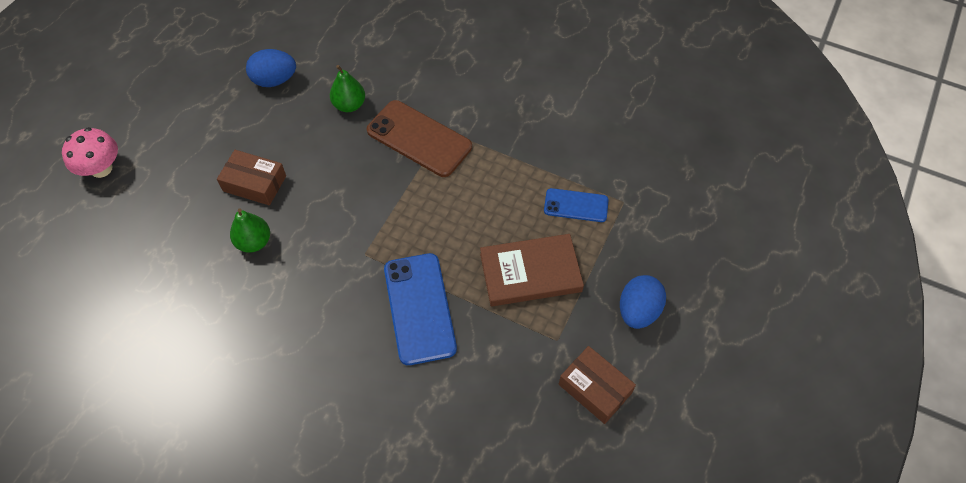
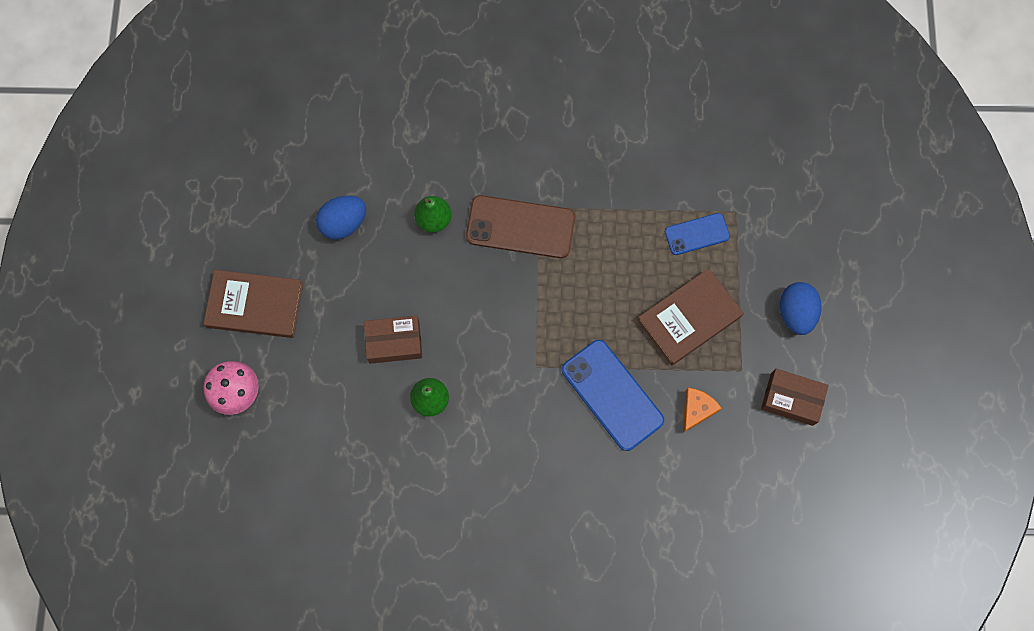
camera: 25 degrees left, 15 degrees up
(163, 111) = (255, 305): none -> brown book
(493, 357) = (696, 410): none -> orange cheese

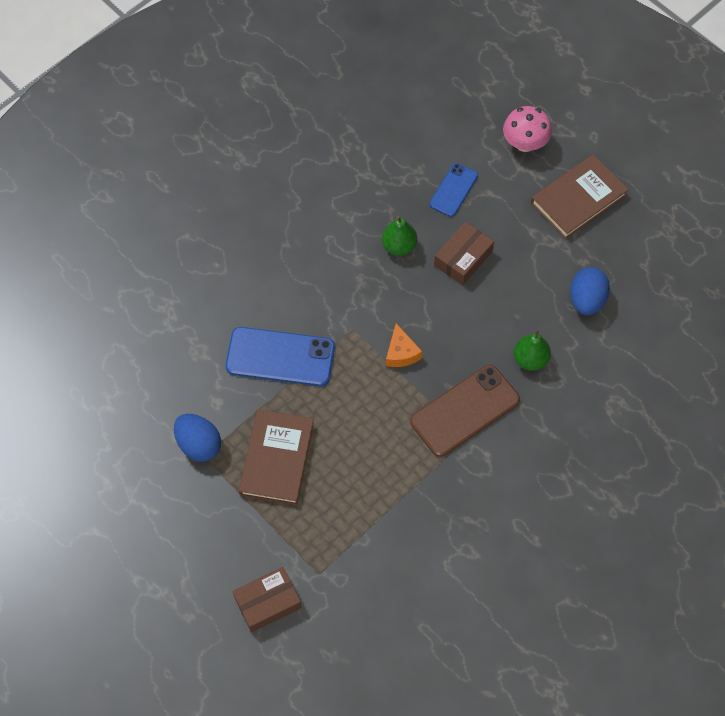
camera: 135 degrees right, 10 degrees down
(696, 410) = (211, 400): orange cheese -> orange cheese (401, 353)
(697, 234) = (332, 527): blue phone -> blue phone (453, 190)
(791, 399) = (148, 469): brown box -> brown box (267, 602)
(795, 313) = (201, 535): blue egg -> blue egg (199, 444)

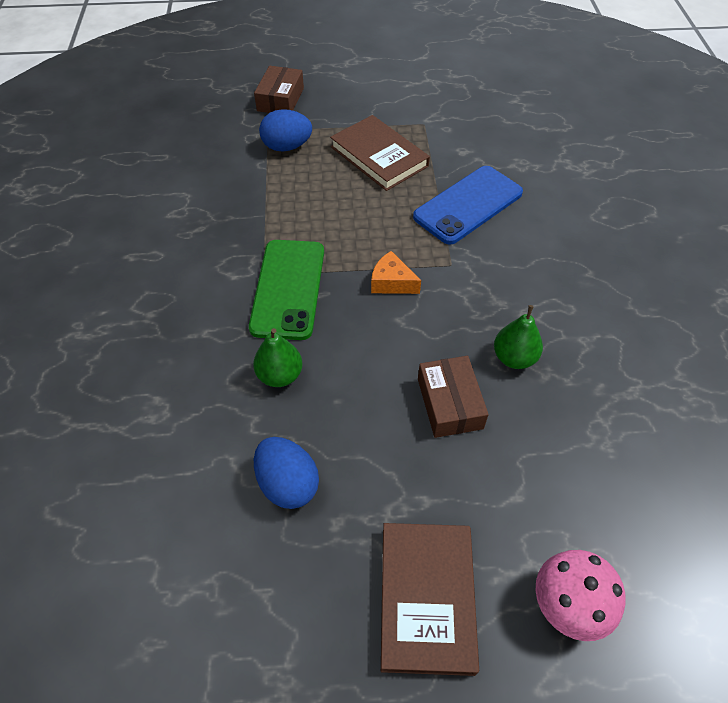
camera: 130 degrees right, 10 degrees down
(199, 444) = (436, 126): blue egg -> blue egg (287, 147)
(453, 190) = (550, 461): blue phone -> none
(465, 411) = (288, 289): brown phone -> green phone

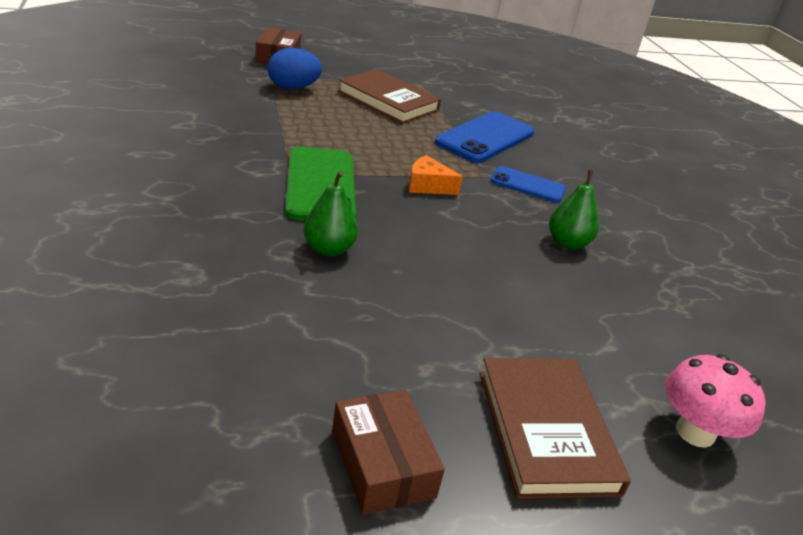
camera: 15 degrees left, 20 degrees down
(288, 484) = (361, 336): blue egg -> none
(449, 403) = (516, 274): brown box -> brown box (382, 463)
(495, 274) = (527, 185): none -> blue phone

